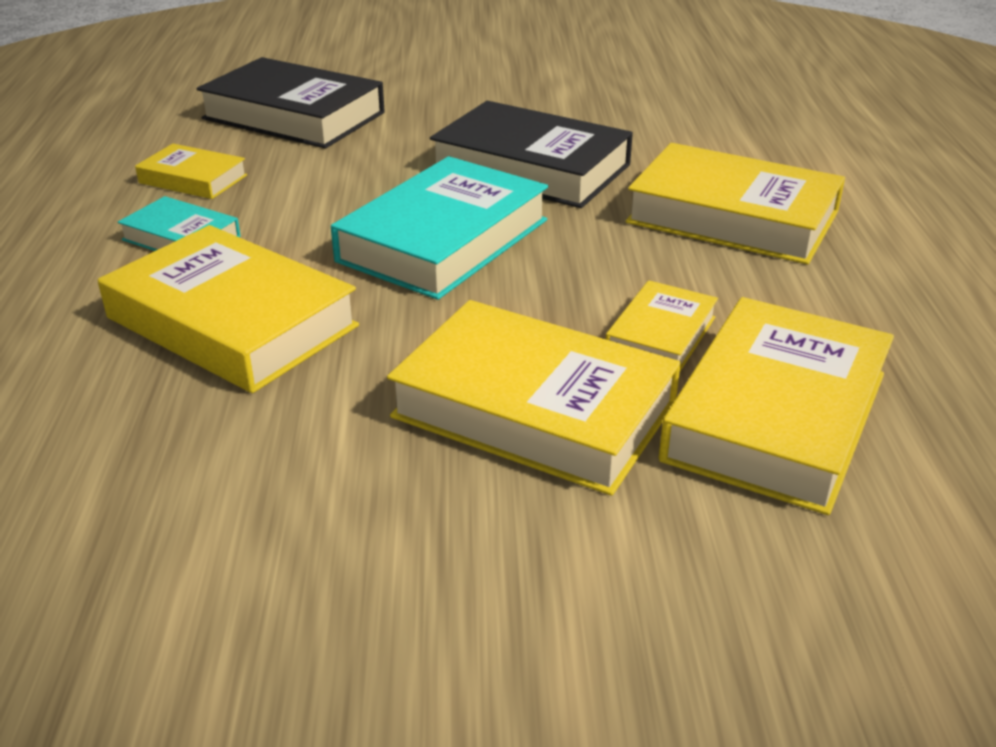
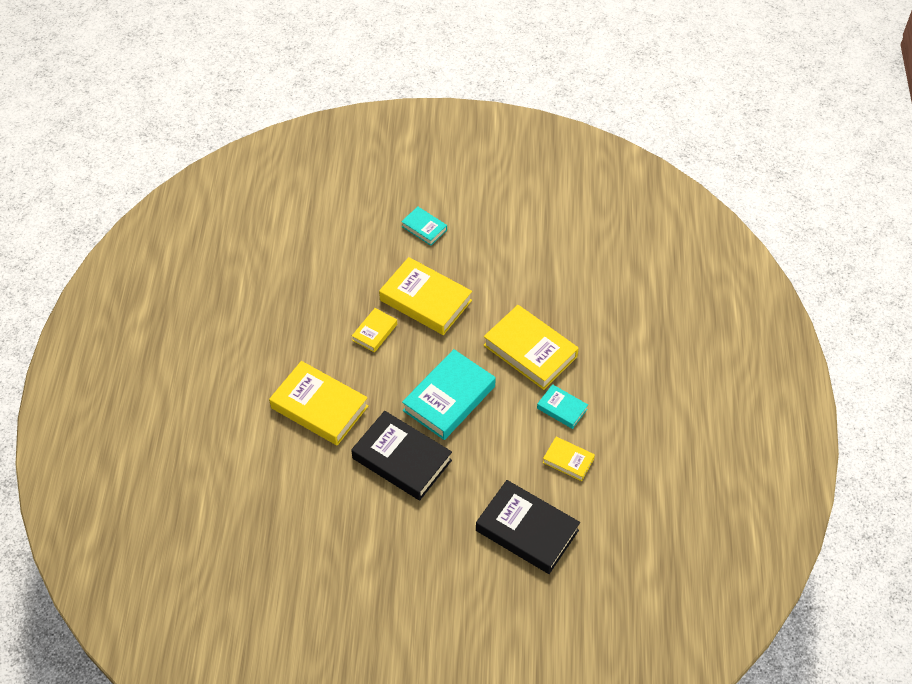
camera: 175 degrees left, 20 degrees up
(588, 635) = (424, 228): none -> turquoise book
(776, 416) = (350, 292): yellow book -> none

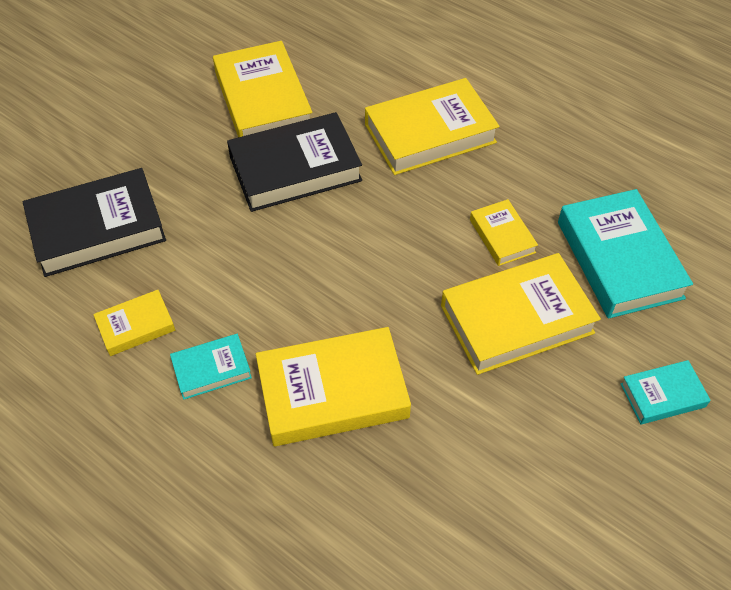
camera: 125 degrees right, 0 degrees up
(357, 516) = (263, 100): none -> yellow book
(449, 398) = (337, 256): turquoise book -> turquoise book (619, 259)

